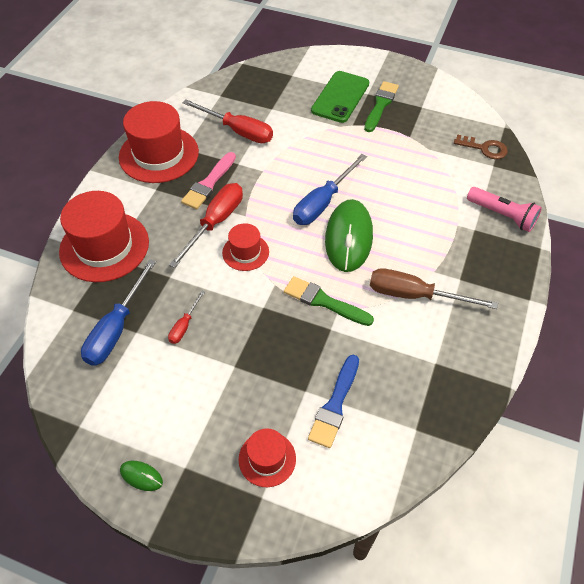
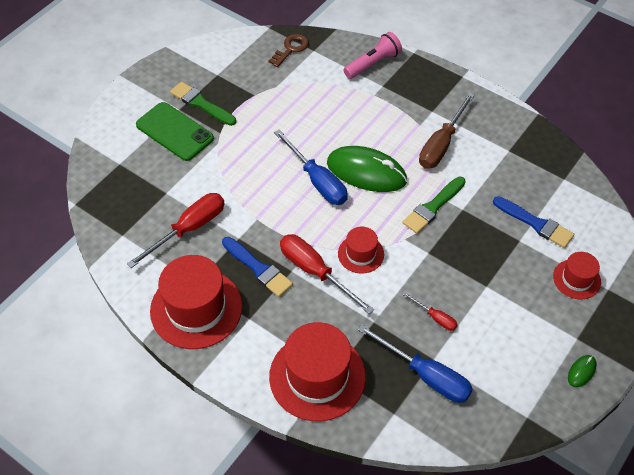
camera: 75 degrees left, 0 degrees up
(209, 183) = (258, 268): pink brush -> blue brush

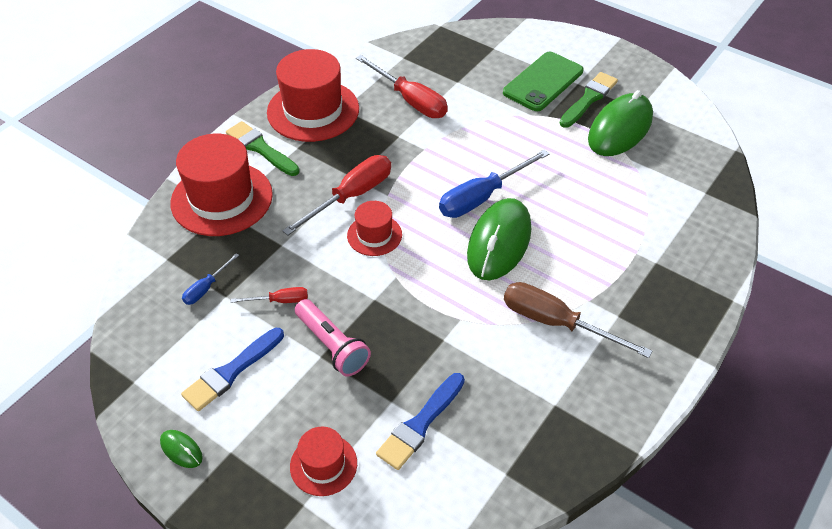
camera: 90 degrees right, 5 degrees down
(240, 88) = (620, 129): none -> green mouse
(258, 268) = (358, 152): blue brush -> blue brush (231, 371)
(291, 49) = (701, 171): brown key -> none
(373, 63) = (696, 253): pink flashlight -> pink flashlight (332, 345)
(426, 375) = (206, 288): blue screwdriver -> blue screwdriver, size x0.51
(433, 207) = (446, 307): green brush -> green brush (261, 148)
(435, 317) = (280, 301): red screwdriver -> red screwdriver turned 135 degrees counterclockwise

